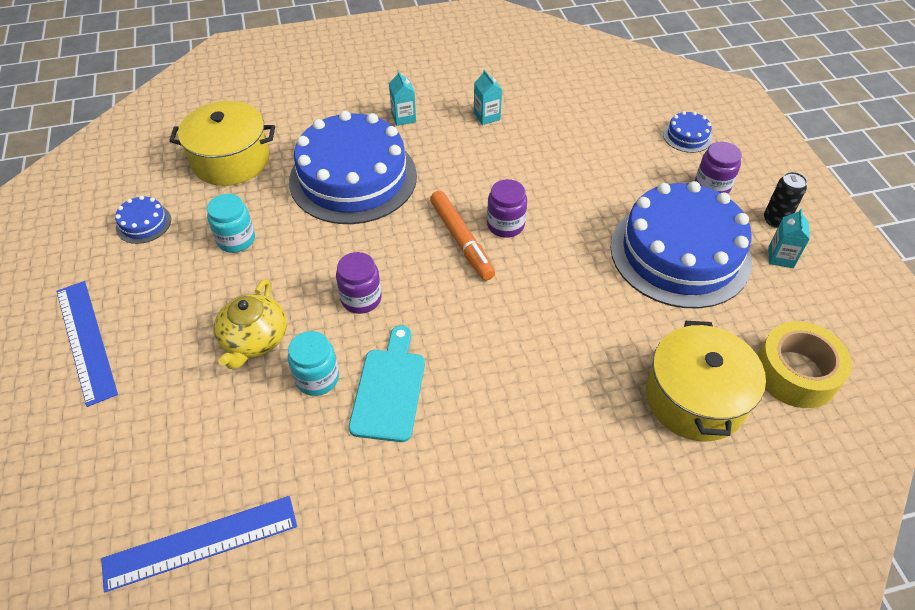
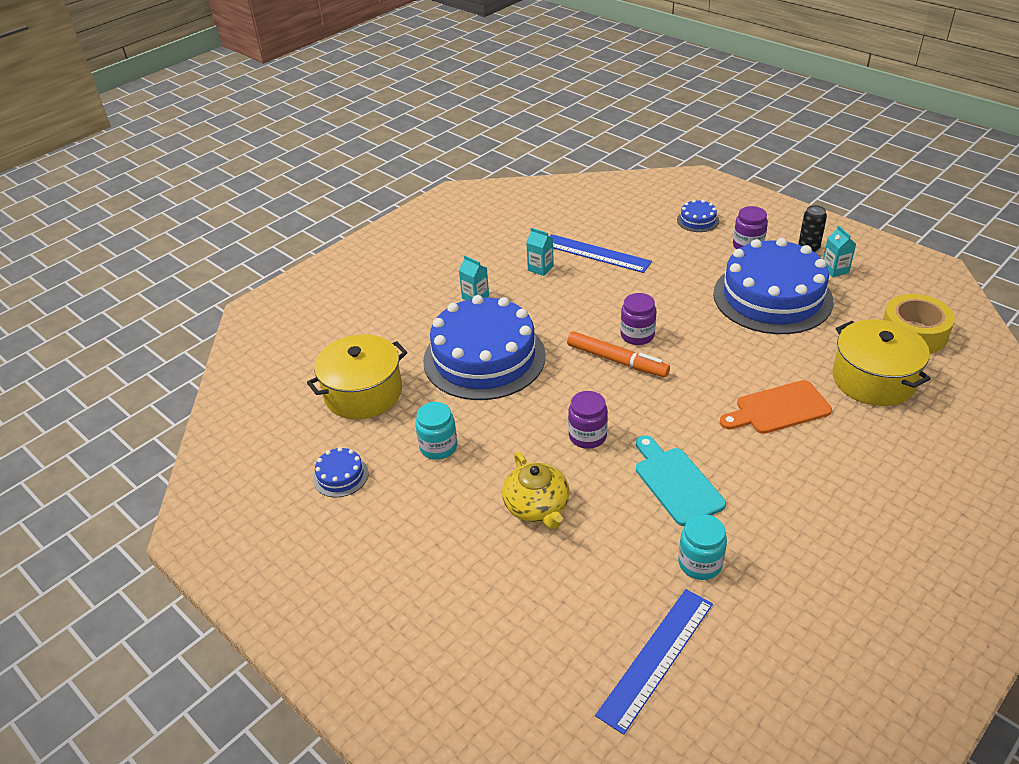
camera: 30 degrees left, 10 degrees down
(85, 340) = (395, 585): blue ruler -> blue ruler (595, 253)
(317, 378) = (616, 505): turquoise jar -> turquoise jar (700, 563)
(561, 373) = (778, 409): none -> orange cutting board

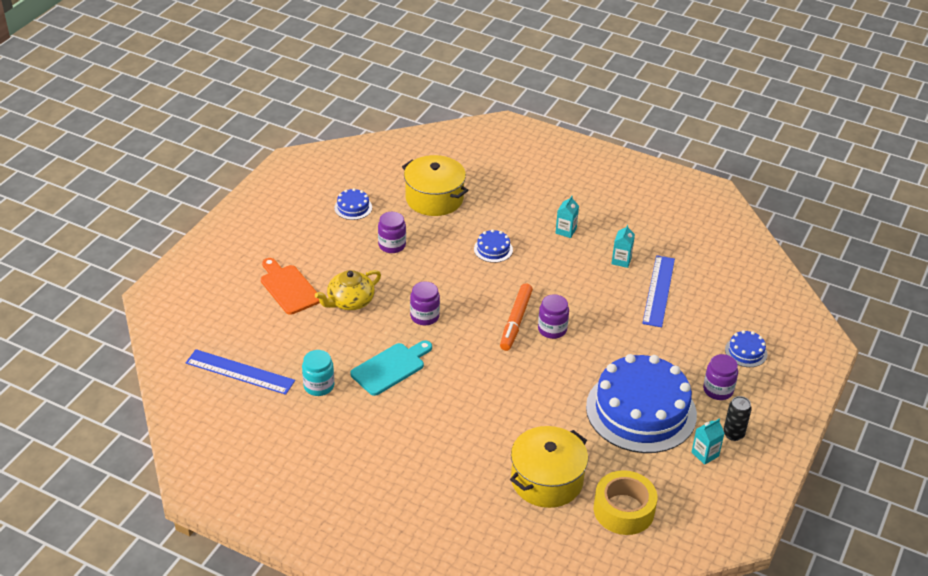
camera: 70 degrees right, 0 degrees up
(438, 447) = (392, 245): turquoise jar -> purple jar
(484, 358) = (493, 249): blue cake -> blue cake, size x0.40
(778, 409) = (488, 420): orange cutting board -> orange cutting board (288, 288)

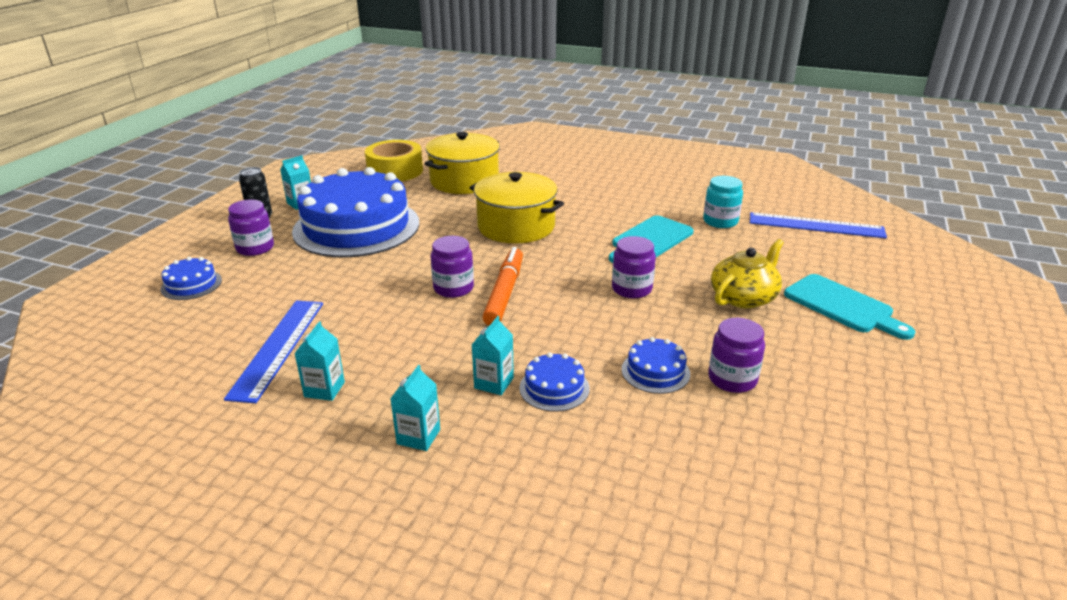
camera: 175 degrees right, 10 degrees down
(288, 288) = (842, 306): orange cutting board -> turquoise cutting board
(353, 207) = (852, 445): blue cake -> blue cake (655, 371)
(434, 198) = (702, 485): yellow pot -> yellow pot (516, 226)
(526, 255) = (494, 383): none -> turquoise carton

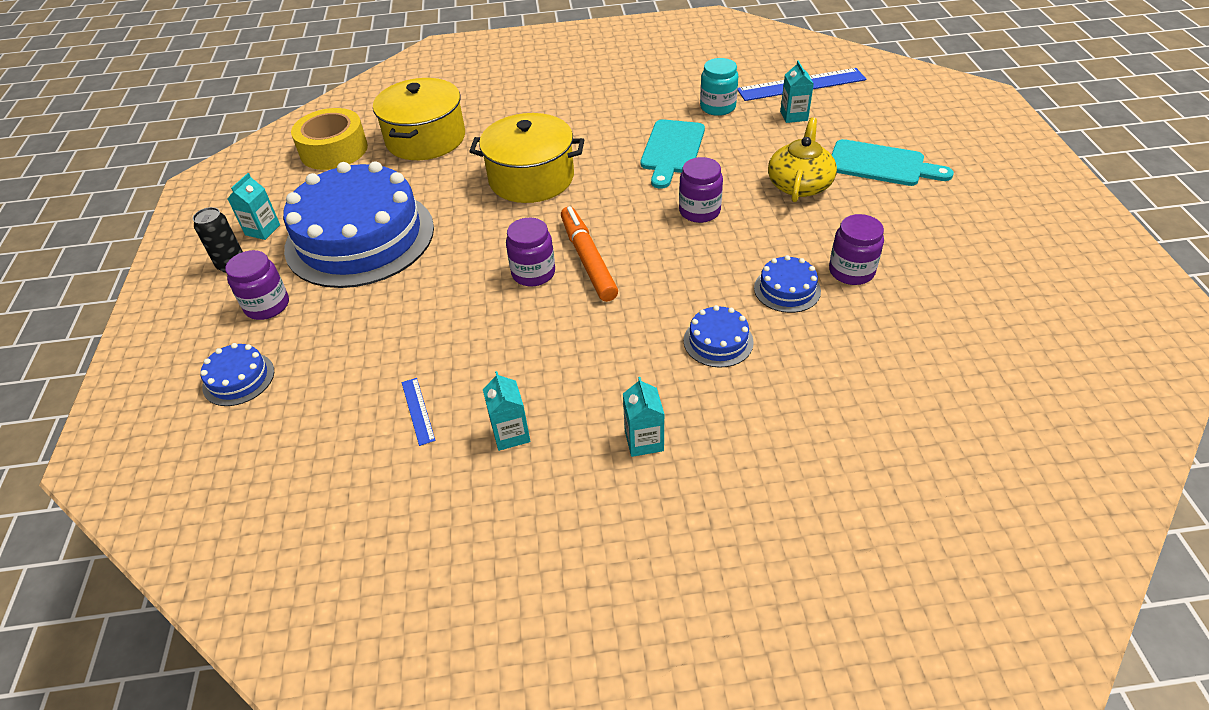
camera: 25 degrees left, 15 degrees up
(278, 348) = (418, 410): blue ruler -> blue ruler, size x0.46
(494, 383) = (662, 359): turquoise carton -> turquoise carton (794, 116)

